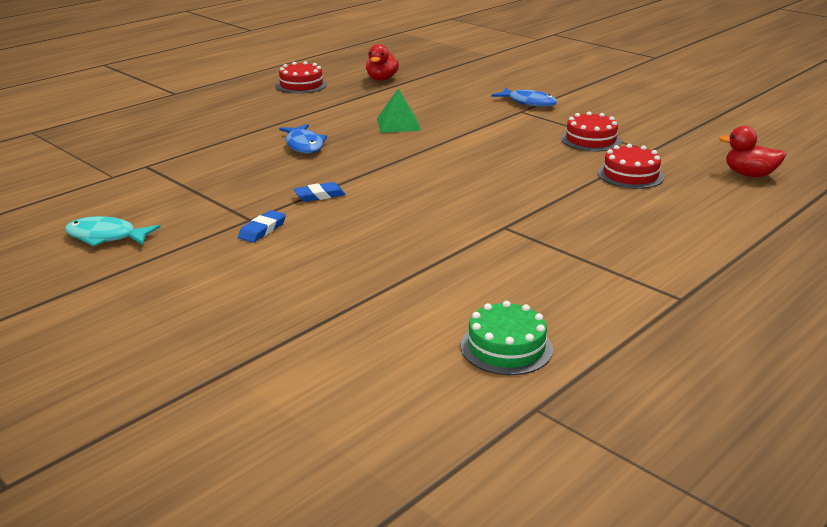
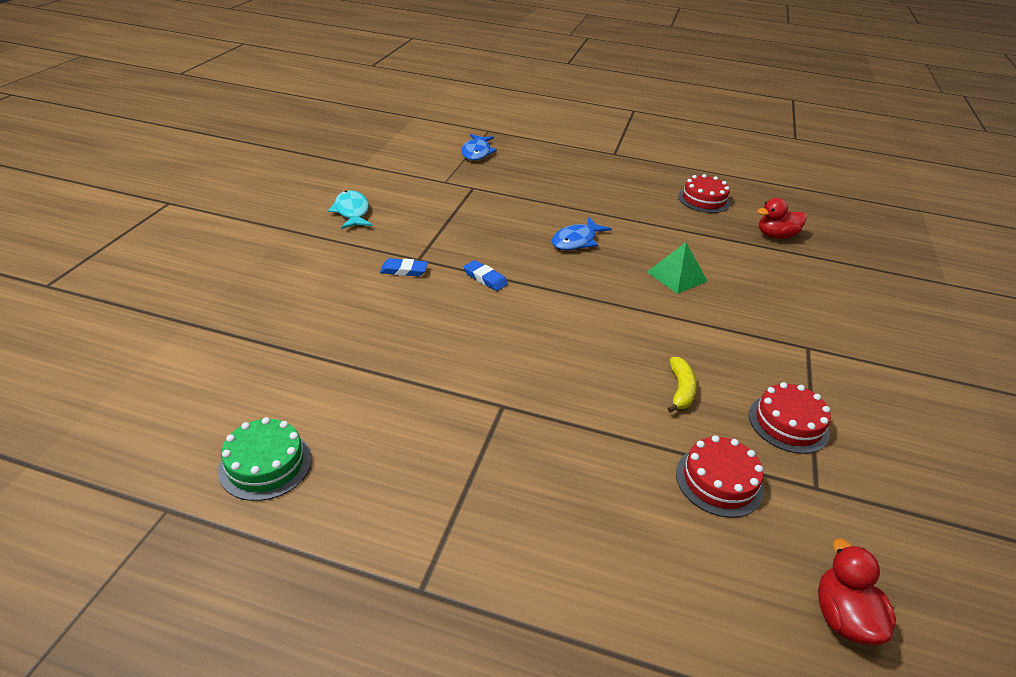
camera: 60 degrees right, 10 degrees up
(529, 102) = (840, 347): blue fish -> blue fish (477, 152)
(534, 161) = (680, 390): none -> yellow banana

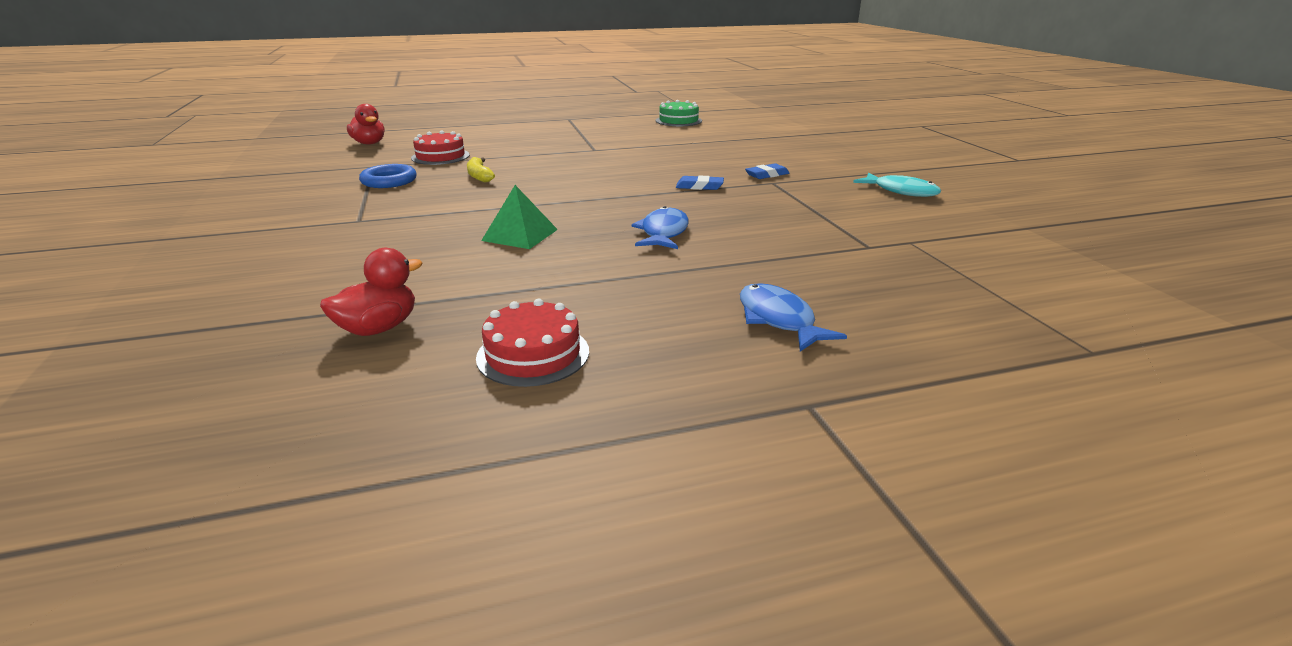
camera: 150 degrees right, 10 degrees down
(477, 152) = (987, 296): blue fish -> blue fish (778, 319)
(788, 423) = (389, 181): red cake -> blue ring

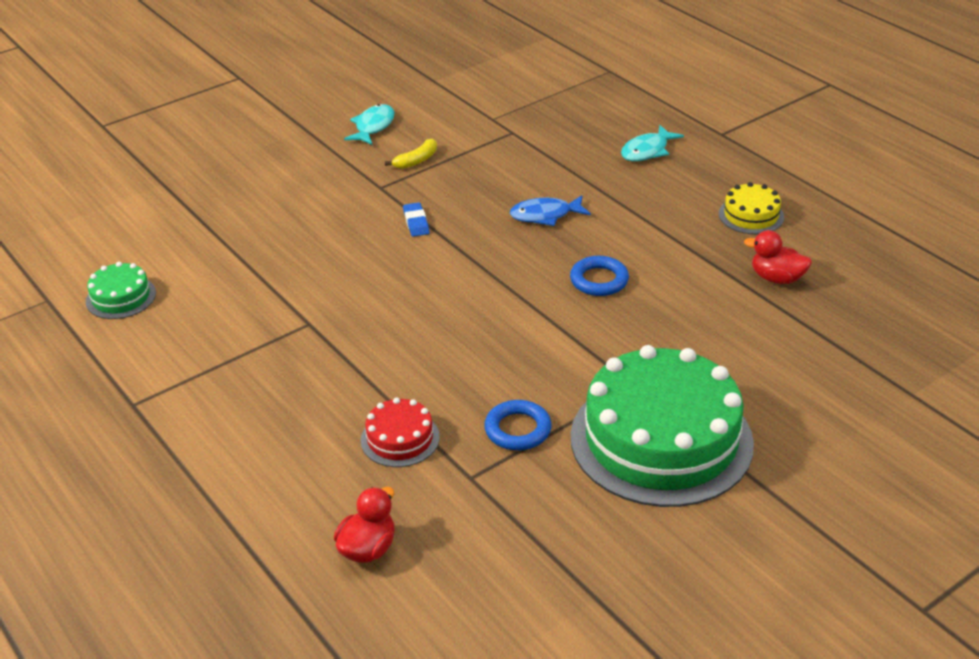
camera: 110 degrees left, 10 degrees up
(286, 216) = (661, 439): none -> green cake
(479, 176) = (461, 369): yellow banana -> yellow banana (416, 160)
(520, 235) = (599, 280): green pyramid -> blue ring
(533, 354) = (751, 215): red cake -> yellow cake
(767, 175) = (357, 193): blue eraser -> none
(778, 319) = (647, 151): blue fish -> turquoise fish

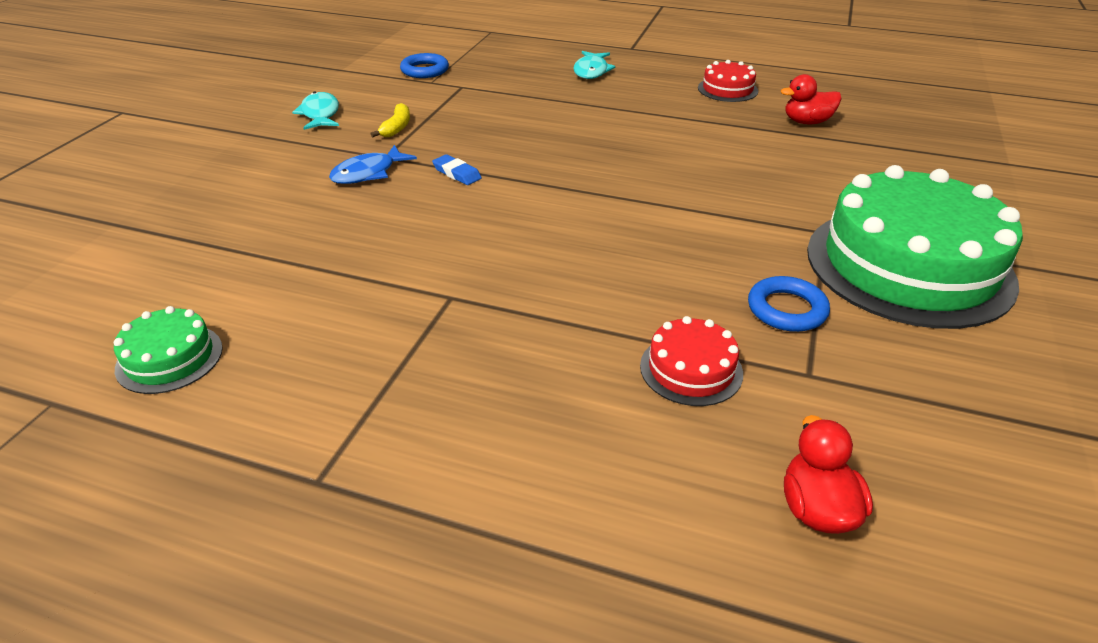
camera: 35 degrees left, 0 degrees up
(545, 215) = (570, 134): blue fish -> blue fish (368, 173)
(599, 280) = (681, 165): blue ring -> blue ring (425, 70)
(751, 215) = (727, 89): yellow cake -> red cake

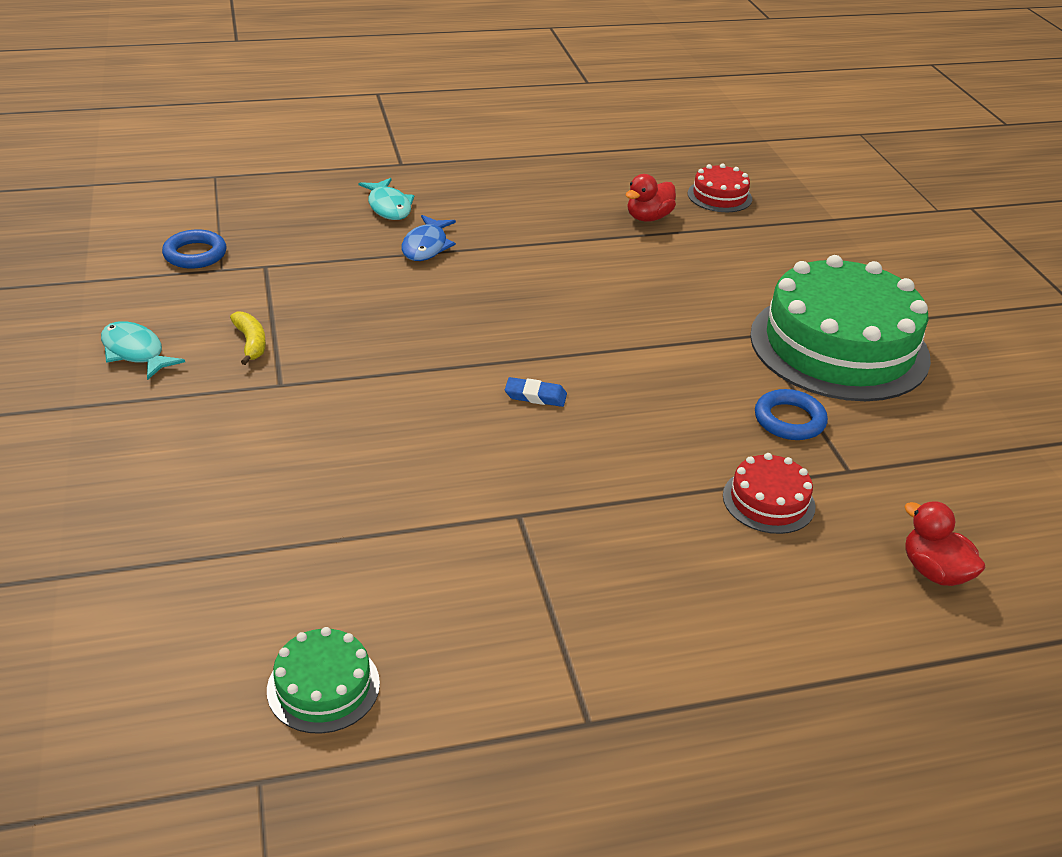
camera: 35 degrees left, 0 degrees up
(368, 173) = (285, 411): blue fish -> blue fish (426, 246)
(457, 173) = (381, 380): blue eraser -> blue eraser (535, 396)
(727, 89) = (545, 196): red cake -> red cake (719, 196)

